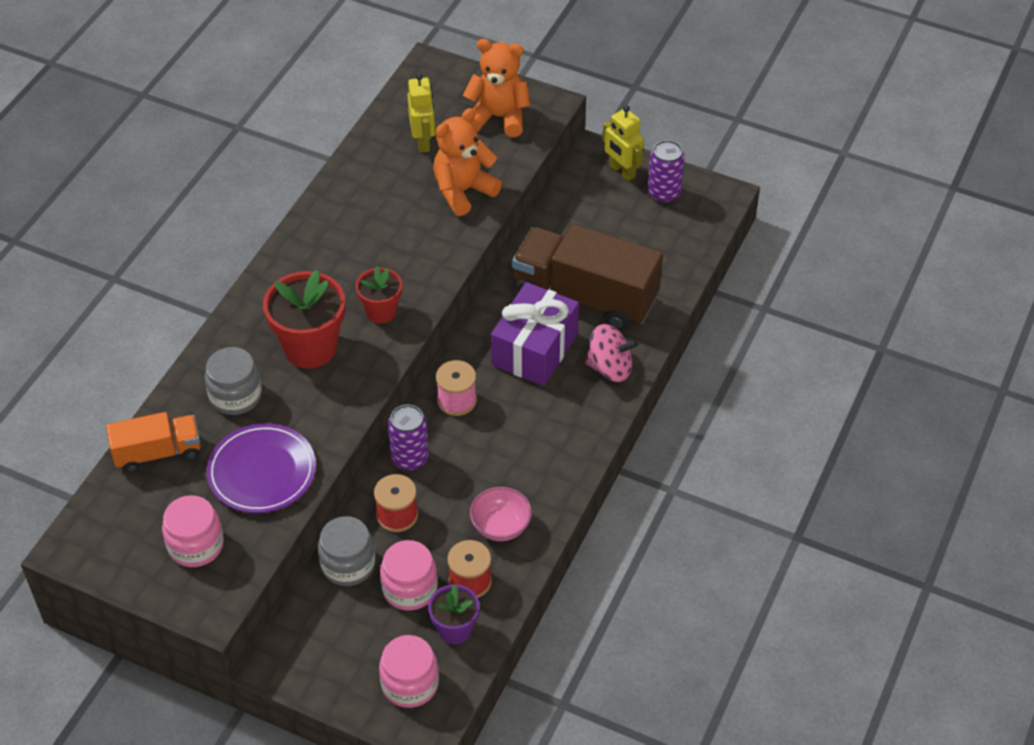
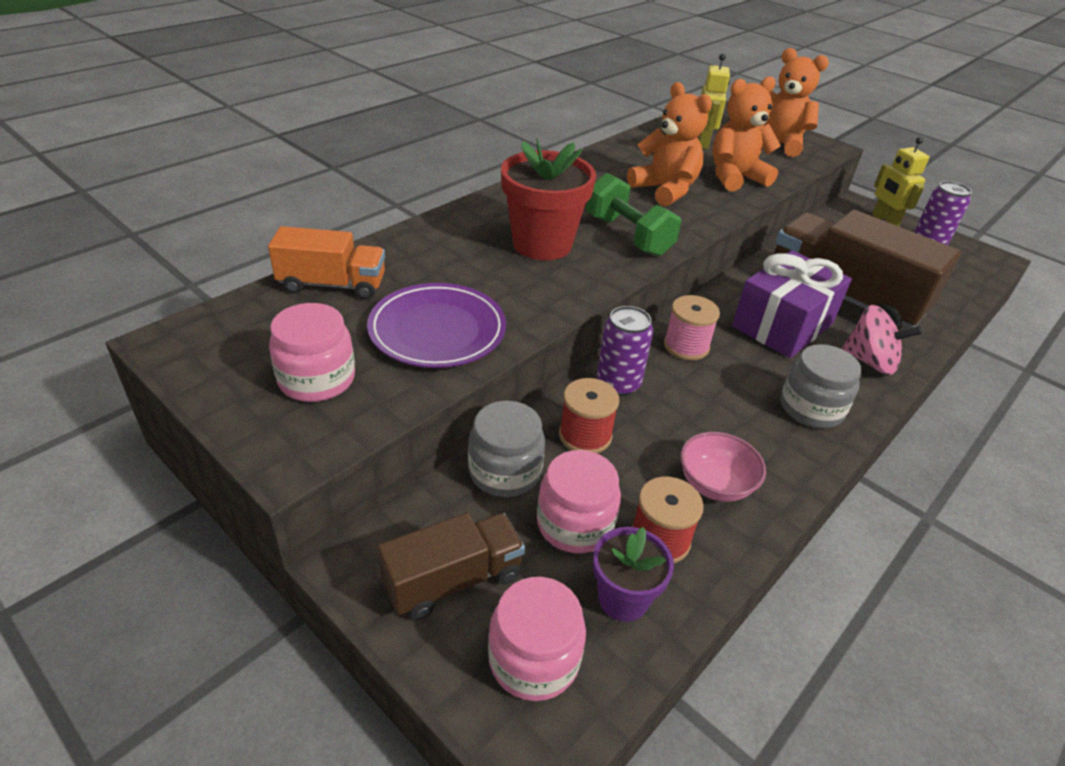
camera: 15 degrees right, 10 degrees down
(235, 396) = (444, 261): grey jar -> grey jar (811, 408)
(342, 653) = (453, 580): none -> brown truck
(381, 311) = (628, 236): red flower pot -> green dumbbell
(400, 234) = (665, 190): none -> orange teddy bear

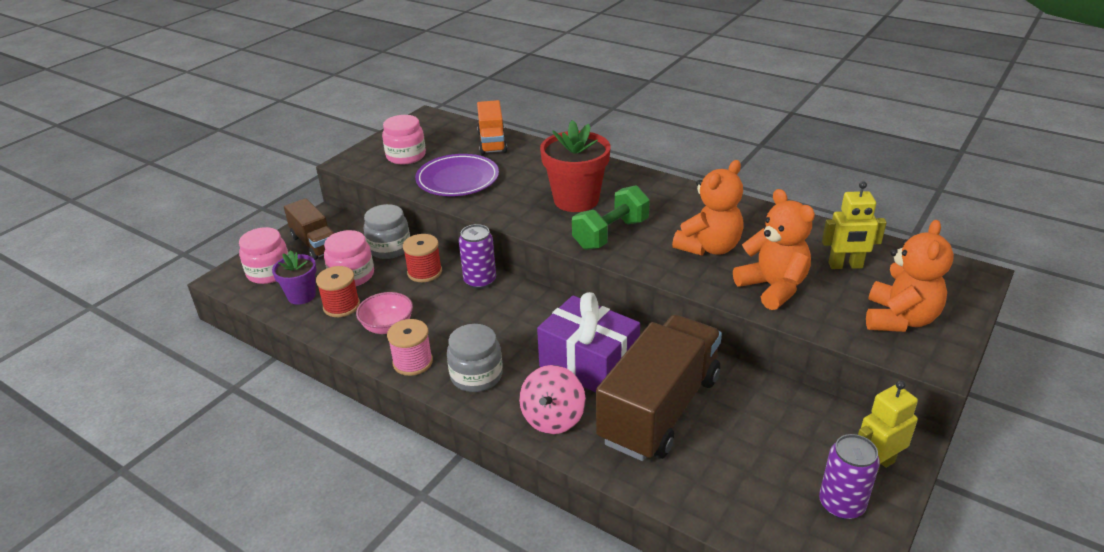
camera: 85 degrees right, 5 degrees down
(686, 346) = (536, 310): pink spool -> pink spool (413, 362)

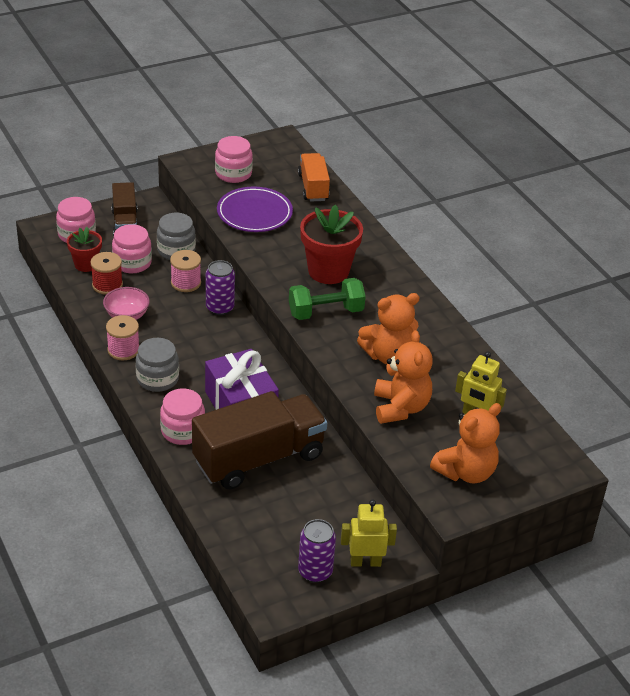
camera: 25 degrees right, 5 degrees up
(301, 296) = (86, 264): purple flower pot -> red flower pot
(424, 272) = (186, 283): red spool -> pink spool
(492, 142) = (313, 187): orange truck -> orange truck turned 150 degrees clockwise
(553, 418) = (183, 431): pink spinning top -> pink jar

